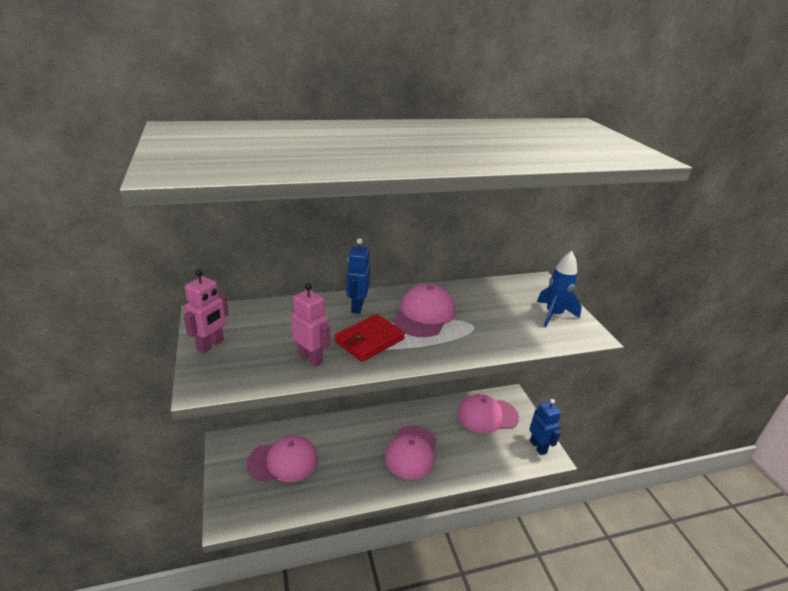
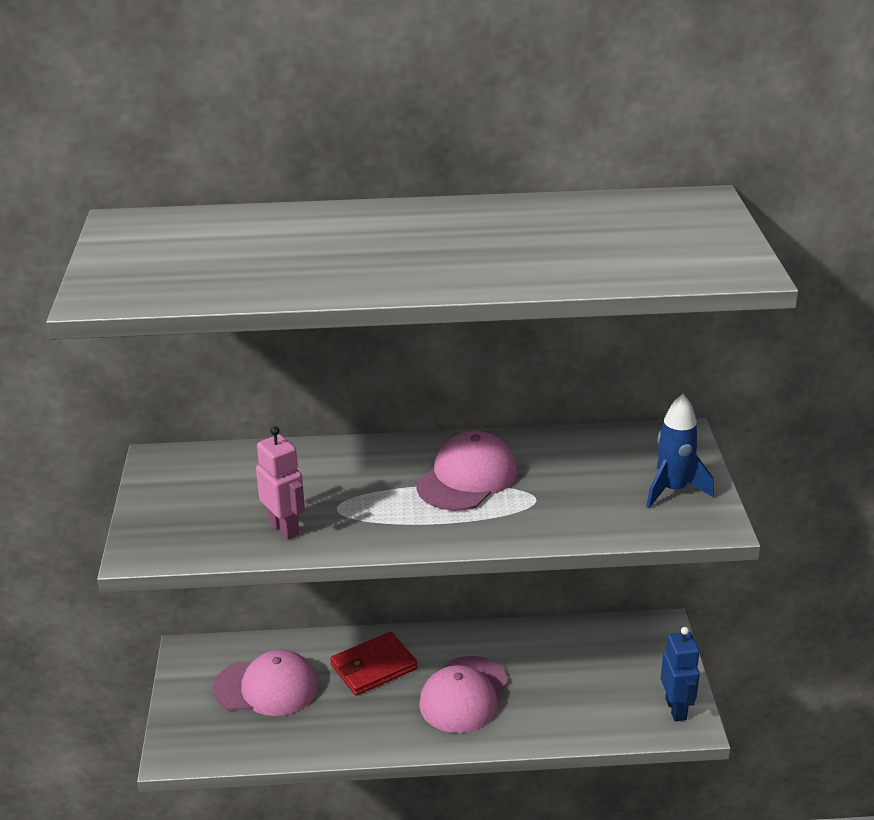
camera: 15 degrees right, 0 degrees up
(210, 345) = (158, 502): pink robot -> none
(357, 307) = (372, 460): blue robot -> none
(369, 340) = (373, 510): red wallet -> red wallet (373, 667)
(487, 415) = (608, 653): pink cap -> none

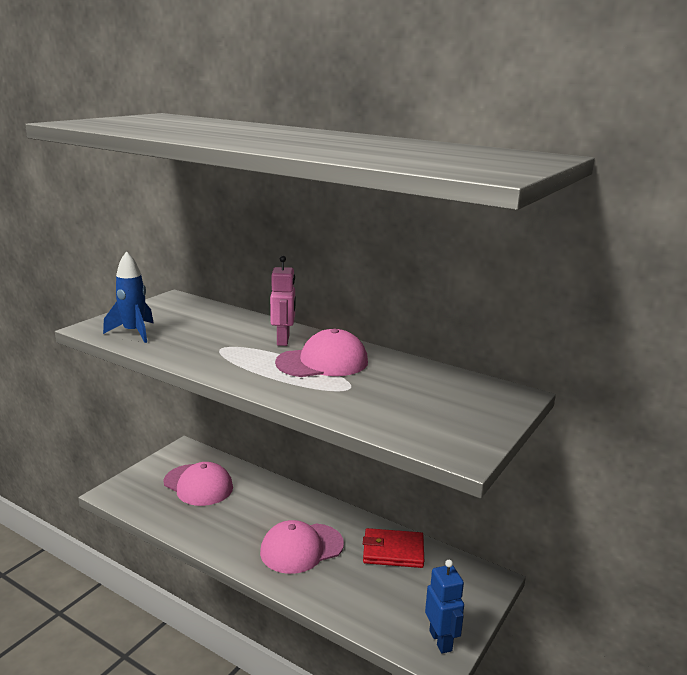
camera: 35 degrees right, 10 degrees down
(284, 528) = (177, 345): pink robot -> pink robot (283, 340)
(373, 667) = (268, 504): red wallet -> red wallet (393, 551)
(673, 490) = (460, 421): blue rocket -> blue rocket (134, 333)
(676, 709) = (441, 641): blue robot -> blue robot turned 45 degrees counterclockwise

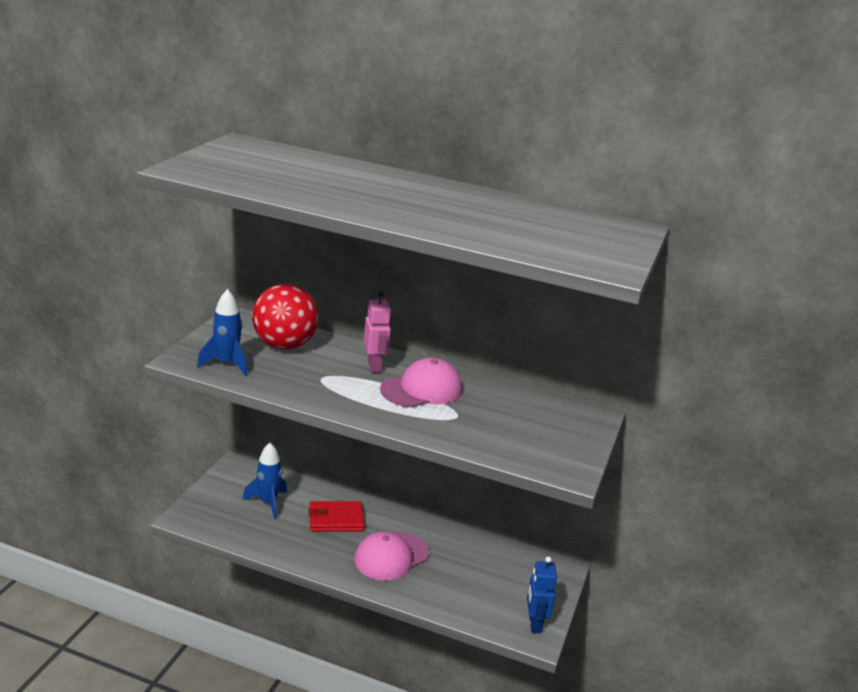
camera: 15 degrees left, 5 degrees up
(198, 485) = (268, 503): pink cap -> blue rocket
(202, 320) = (284, 345): none -> red ball
(393, 551) = (473, 552): red wallet -> red wallet (336, 519)
(441, 641) = (534, 623): blue robot -> blue robot turned 150 degrees counterclockwise

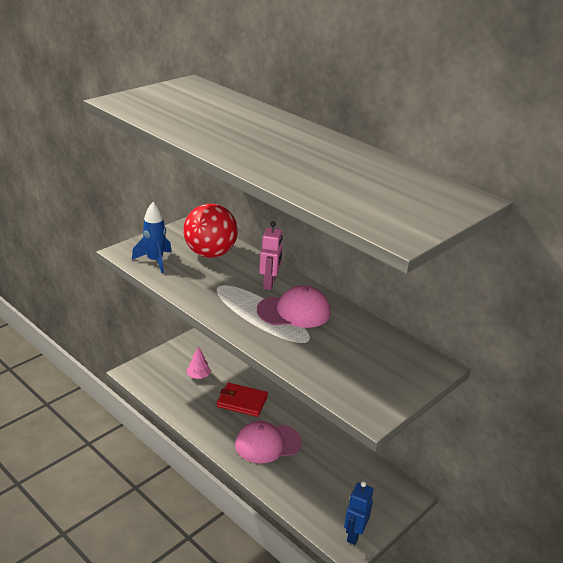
camera: 25 degrees right, 5 degrees up
(268, 503) = (198, 376): blue rocket -> pink tree

